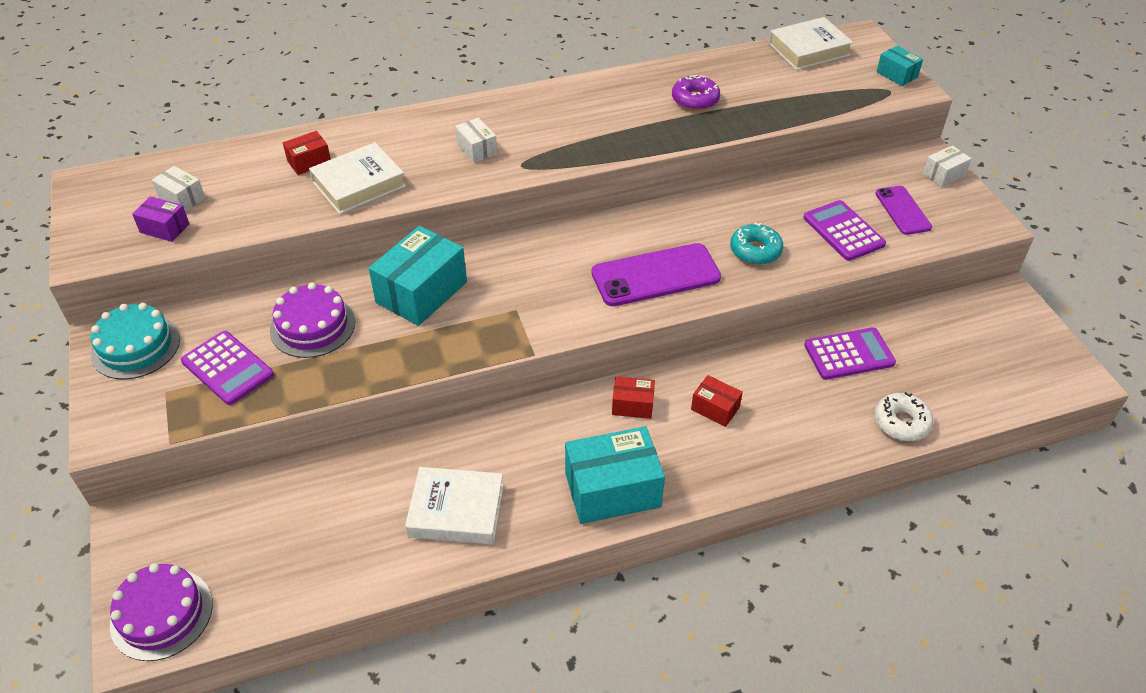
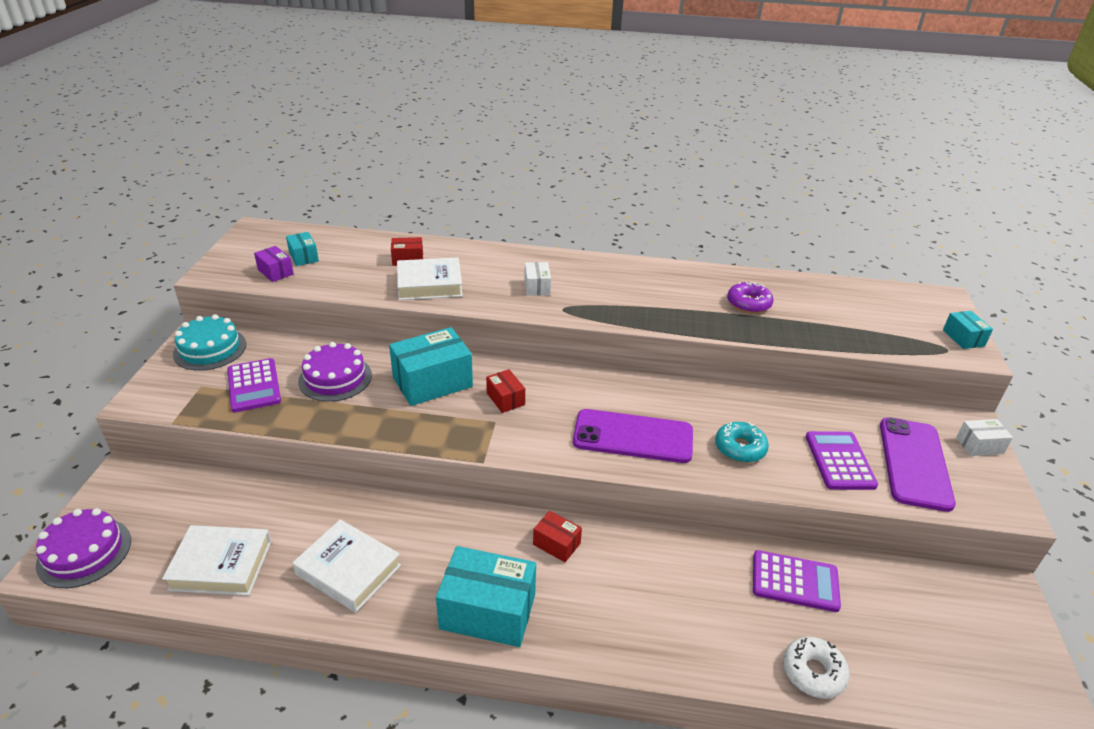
camera: 25 degrees right, 10 degrees down
(182, 198) = (303, 257): white box -> turquoise box
(715, 408) = (630, 578): red box -> red box (505, 399)
(809, 49) = (884, 295): white book -> white book (221, 565)
(903, 210) = (914, 463): purple phone -> purple phone, size x1.67

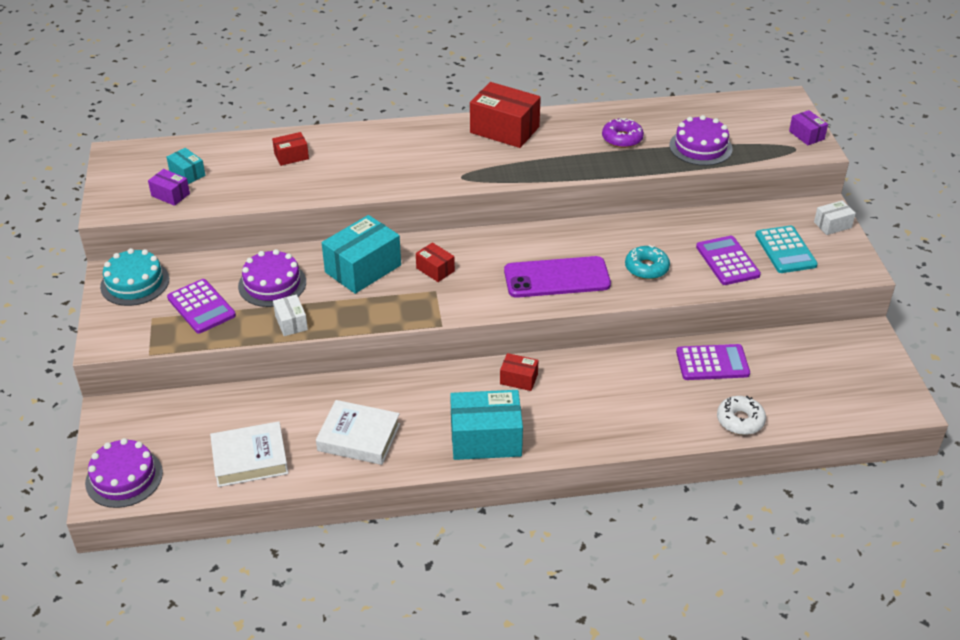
camera: 15 degrees left, 5 degrees up
(429, 284) = (327, 178): white book -> none
(537, 287) = (428, 160): white box -> white box (291, 323)
(627, 273) = (504, 130): none -> red box
(835, 327) = (700, 147): none -> purple cake
(914, 463) = (785, 250): purple phone -> turquoise calculator
(963, 338) = (806, 135): turquoise box -> purple box

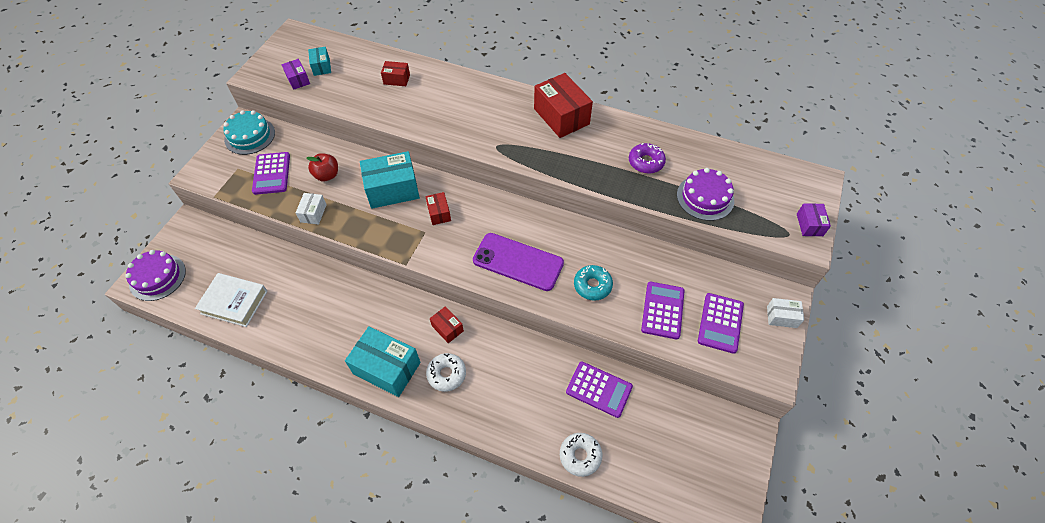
camera: 30 degrees right, 15 degrees up
(272, 284) = (327, 175): purple cake -> red apple
(359, 437) = (309, 321): white book -> none
(553, 416) = (446, 374): none -> white donut
(785, 250) = (720, 323): turquoise calculator -> purple calculator

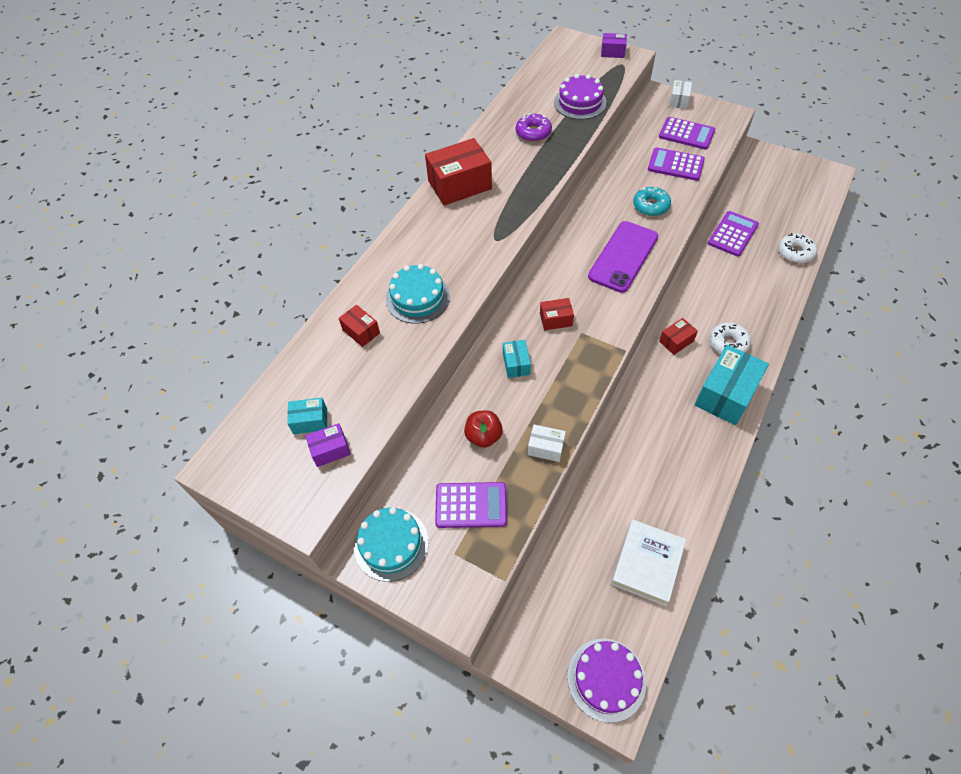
camera: 80 degrees left, 0 degrees up
(392, 190) = (516, 364): turquoise box -> turquoise box, size x0.51
(396, 79) = (361, 331): red box -> red box turned 60 degrees counterclockwise
(429, 105) = (417, 297): none -> turquoise cake

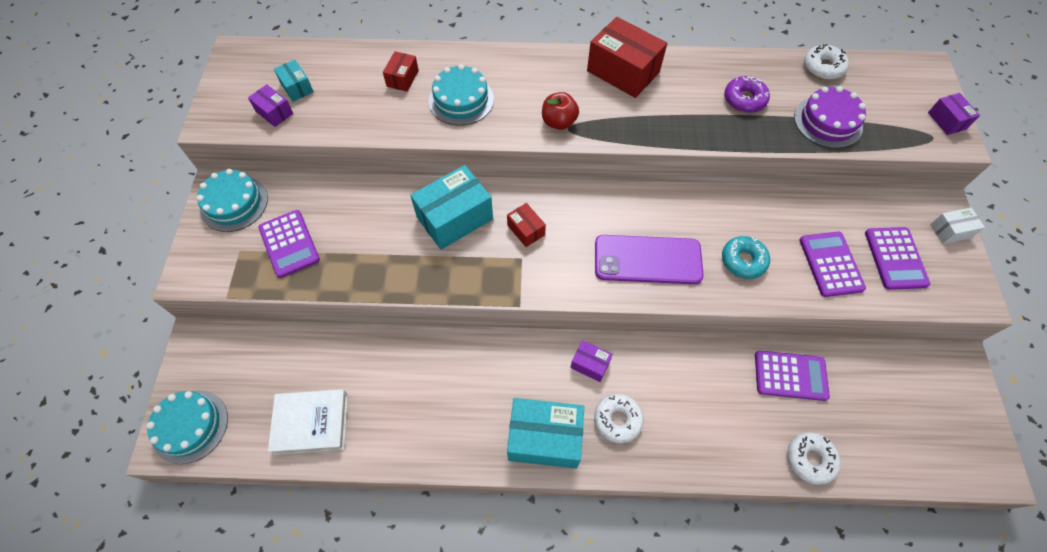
camera: 60 degrees right, 5 degrees up
(483, 436) = (363, 225): red apple -> red apple (559, 122)
(516, 364) = (455, 218): turquoise box -> turquoise box, size x1.97
(531, 83) = (823, 67): none -> white donut
(546, 448) = (371, 278): white box -> none
(606, 679) = (190, 426): purple cake -> turquoise cake
(676, 341) = (590, 364): red box -> purple box

